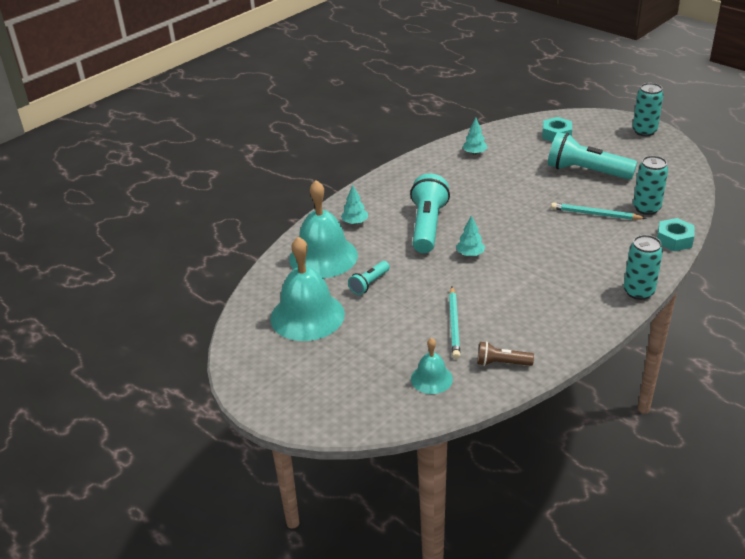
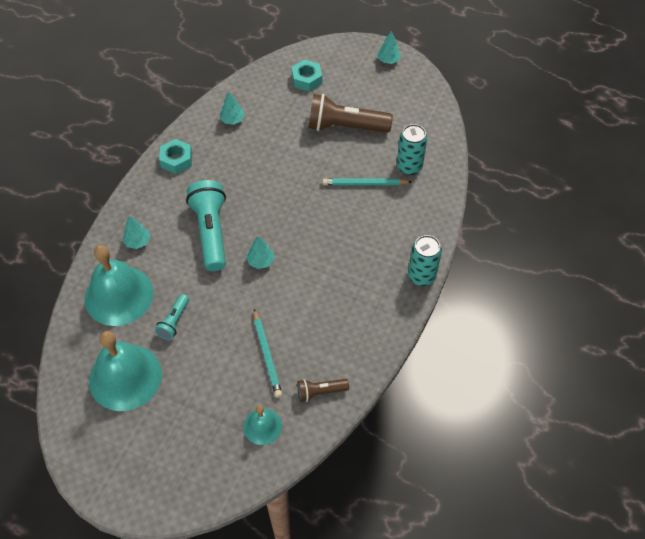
camera: 20 degrees left, 20 degrees up
(586, 171) = (345, 126): turquoise flashlight -> brown flashlight
(644, 131) = (388, 60): turquoise can -> turquoise tree
(674, 240) = (440, 203): turquoise nut -> turquoise nut (176, 160)

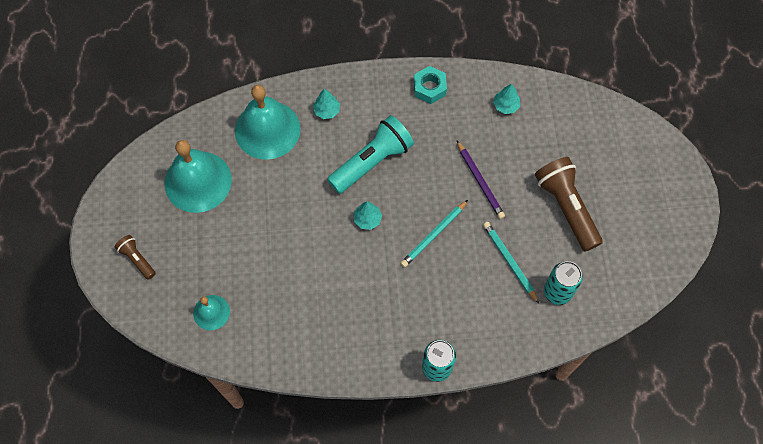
camera: 60 degrees right, 10 degrees up
(174, 321) = (268, 186): turquoise flashlight -> none
(267, 355) = (278, 278): turquoise pencil -> turquoise pencil (434, 235)
(284, 168) = (480, 181): none -> purple pencil
(306, 79) = (600, 141): turquoise nut -> none
(320, 392) = (267, 341): brown flashlight -> brown flashlight (137, 259)
(388, 60) = (682, 202): turquoise tree -> none

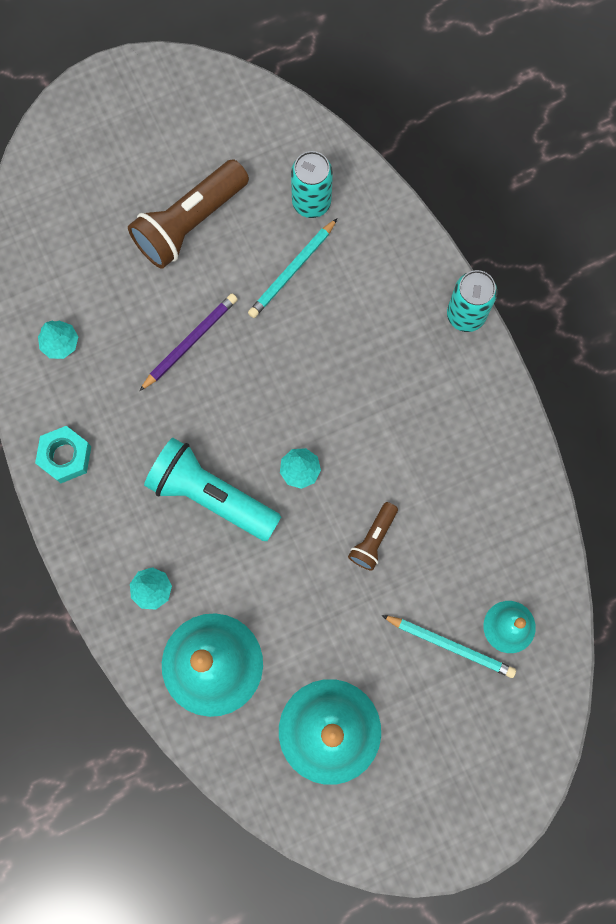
camera: 110 degrees left, 10 degrees up
(137, 259) = (477, 765): brown flashlight -> brown flashlight (373, 539)
(434, 235) = (290, 376): turquoise pencil -> turquoise pencil (450, 646)

